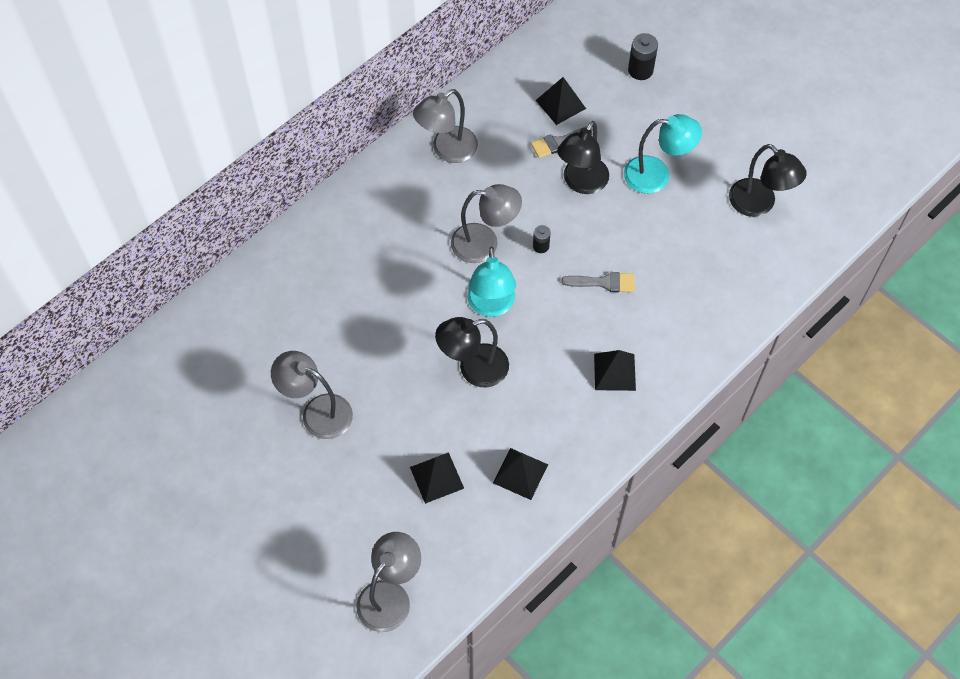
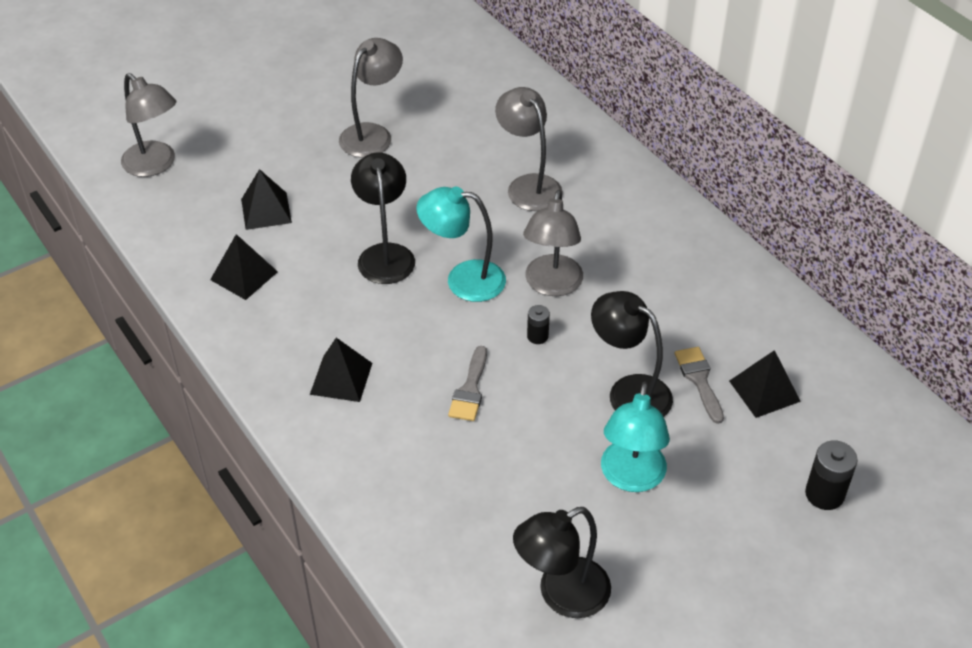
camera: 100 degrees right, 15 degrees down
(447, 150) = (696, 268): grey lamp -> grey lamp (528, 185)

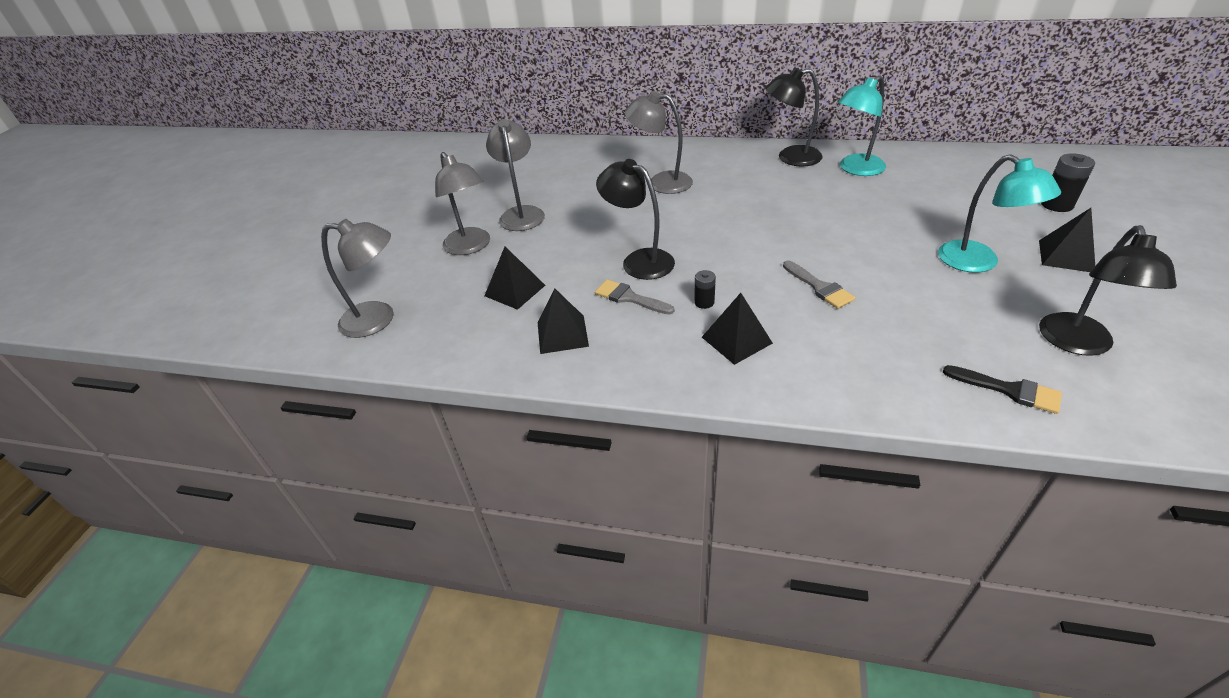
camera: 40 degrees left, 5 degrees down
(445, 572) = (1009, 390): none -> black brush
(463, 279) = (709, 242): turquoise lamp -> turquoise lamp (855, 169)
(537, 336) = (800, 238): black battery -> black battery (704, 302)
(551, 285) = (760, 213): grey lamp -> grey lamp (471, 247)
(629, 392) = (893, 229): black lamp -> black lamp (790, 158)
(699, 380) = (910, 201): grey brush -> grey brush (629, 298)
(764, 391) = (944, 186): black pyramid -> black pyramid (1066, 256)

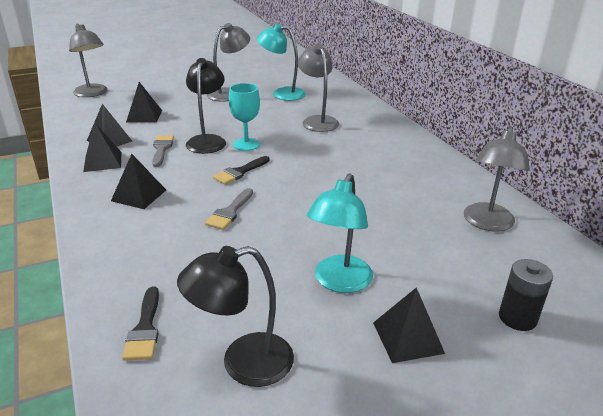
camera: 50 degrees right, 10 degrees down
(471, 247) = (179, 92): grey lamp -> grey lamp (487, 223)
(620, 351) = (102, 161): none -> black pyramid
(674, 239) = (246, 144): none -> turquoise goblet
(704, 302) = (175, 174): black battery -> none
(737, 259) = (240, 172): none -> black brush
(790, 158) = (421, 157): black lamp -> none
(855, 169) = (440, 189): turquoise lamp -> turquoise lamp (282, 93)

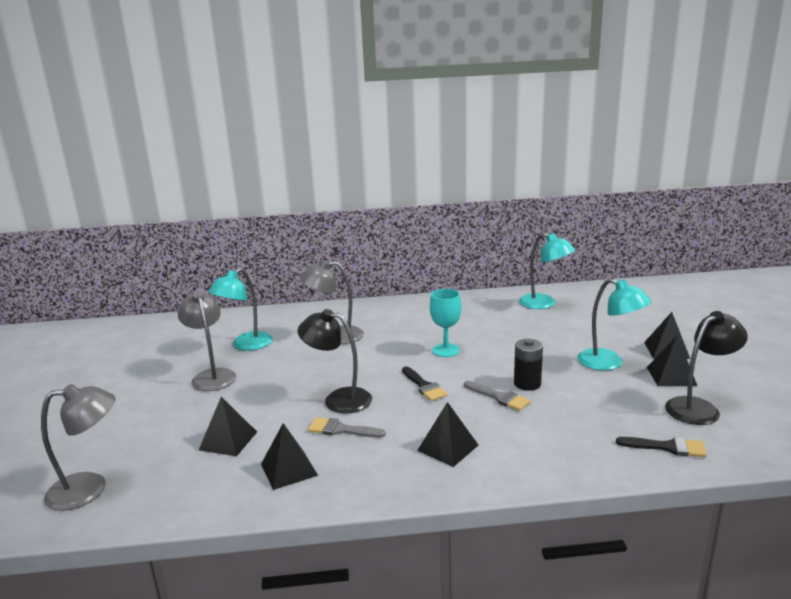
camera: 70 degrees left, 10 degrees down
(102, 161) = (349, 474): black pyramid -> black pyramid (671, 376)
(243, 363) = (699, 407): black lamp -> black lamp turned 120 degrees counterclockwise
(246, 144) = (364, 377): turquoise goblet -> turquoise goblet (446, 350)
(487, 223) = (544, 304): grey lamp -> turquoise lamp
(517, 318) = (645, 317): black battery -> black battery (527, 384)

